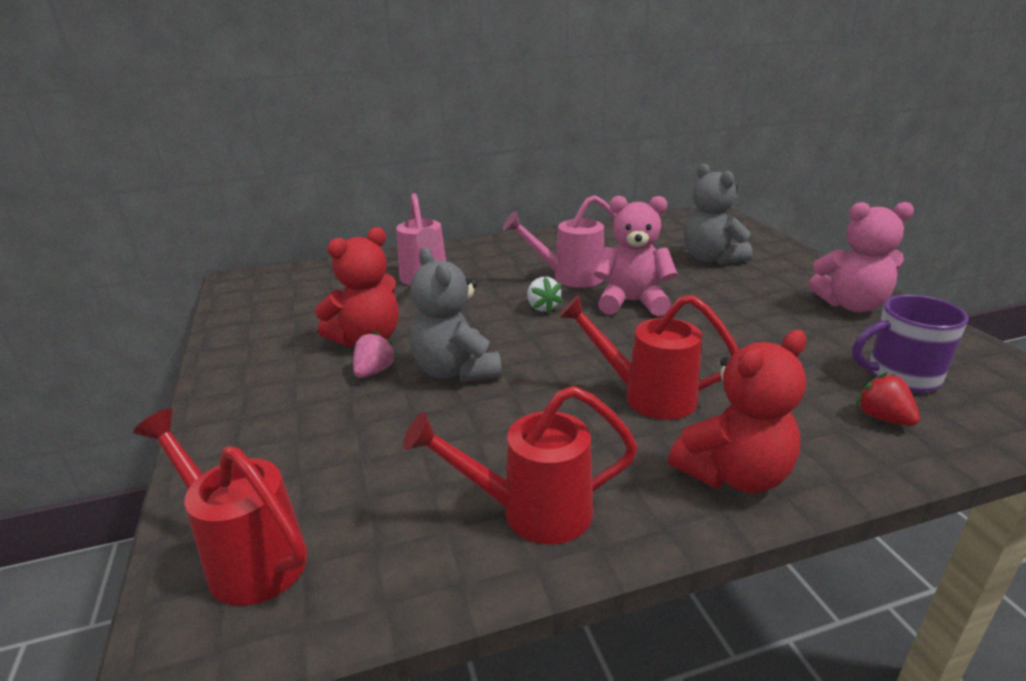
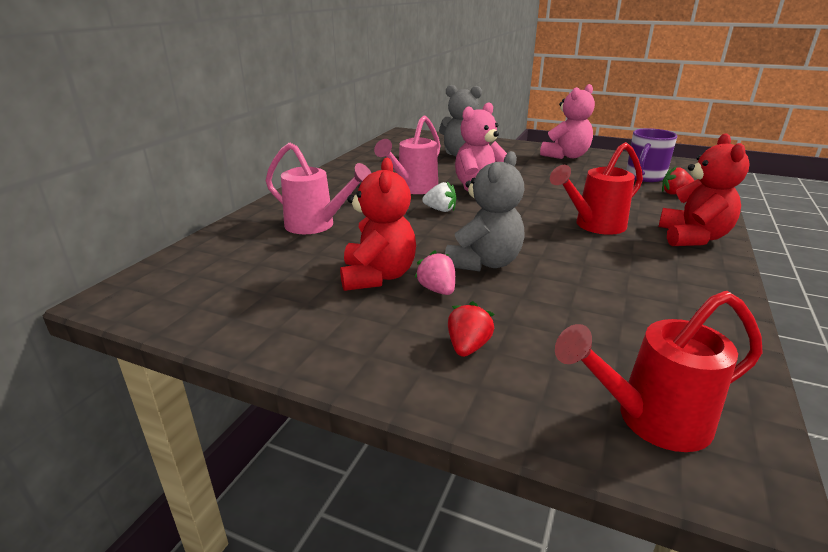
camera: 50 degrees left, 0 degrees up
(292, 422) = (468, 347): none -> red strawberry
(456, 371) = (484, 263): grey teddy bear -> grey teddy bear turned 75 degrees counterclockwise
(530, 512) = (682, 298): red watering can -> none

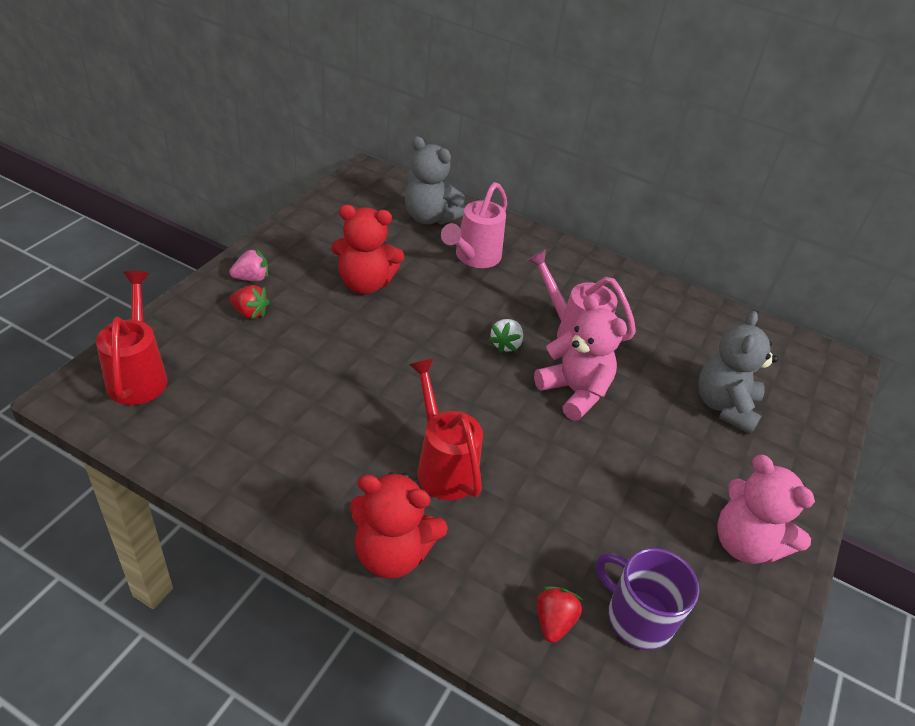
camera: 90 degrees right, 15 degrees up
(437, 290) = (333, 312): pink strawberry -> pink strawberry (252, 278)
(484, 263) = (372, 349): grey teddy bear -> grey teddy bear (429, 217)

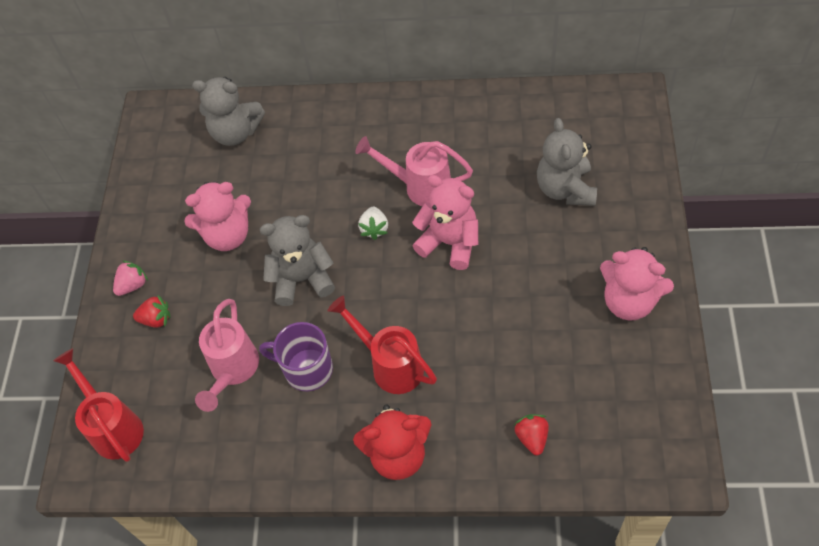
camera: 15 degrees left, 15 degrees up
(365, 283) = (228, 235): red teddy bear -> pink teddy bear
(407, 349) = (302, 279): none -> grey teddy bear
(473, 258) = (299, 156): pink watering can -> pink watering can (232, 371)
(637, 617) = (584, 401): purple mug -> purple mug (307, 369)

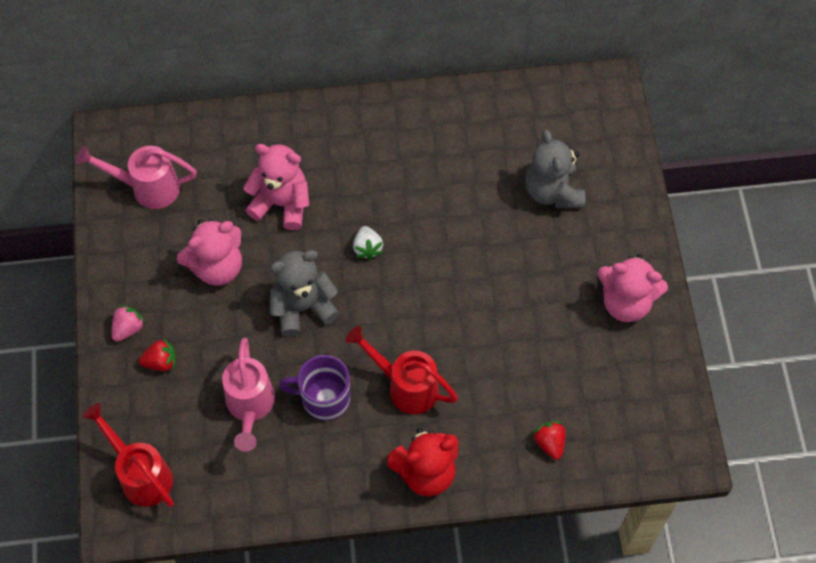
camera: 15 degrees left, 5 degrees up
(235, 132) = (203, 153): grey teddy bear -> none
(420, 187) = (406, 199): pink watering can -> pink watering can (147, 188)
(450, 242) = (445, 257): pink teddy bear -> pink teddy bear (281, 203)

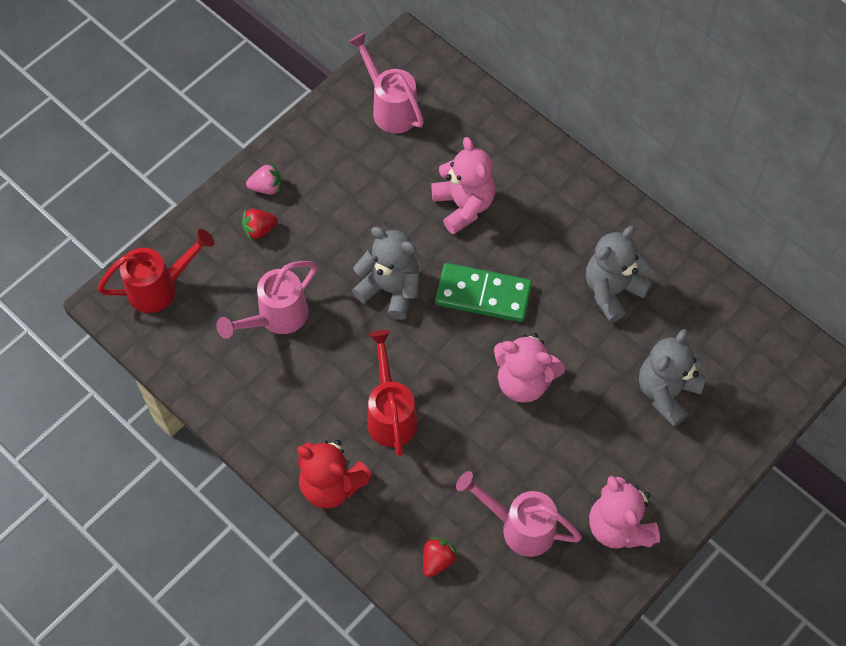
camera: 50 degrees right, 0 degrees up
(140, 474) = (161, 287): red watering can -> red watering can turned 60 degrees clockwise
(161, 362) = (259, 230): red strawberry -> red strawberry turned 120 degrees clockwise
(217, 267) = (369, 205): pink teddy bear -> pink teddy bear (524, 381)
(324, 398) = (328, 363): purple mug -> none
(367, 248) = (483, 295): white strawberry -> green domino
(443, 162) = (612, 290): none -> grey teddy bear
(570, 367) = (519, 526): none -> pink watering can

